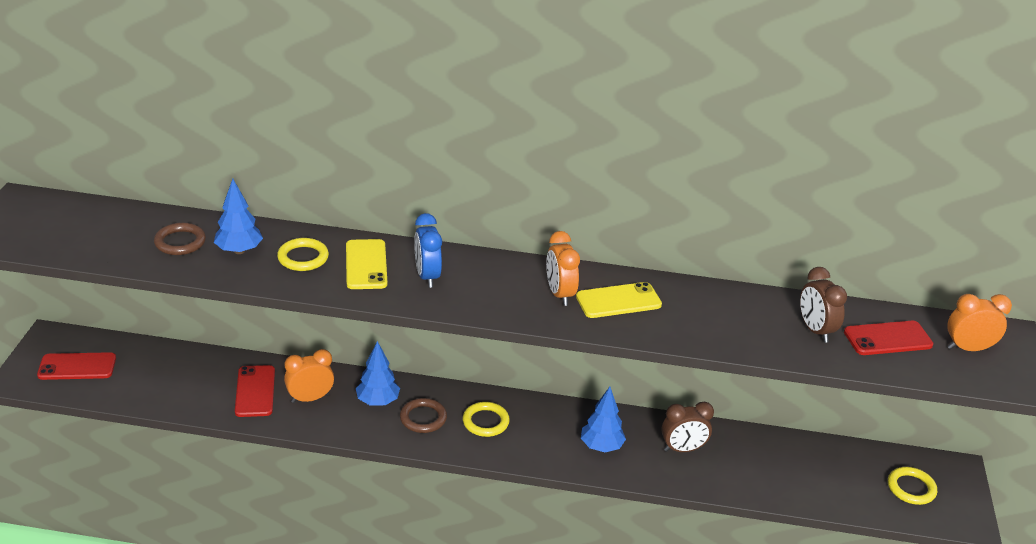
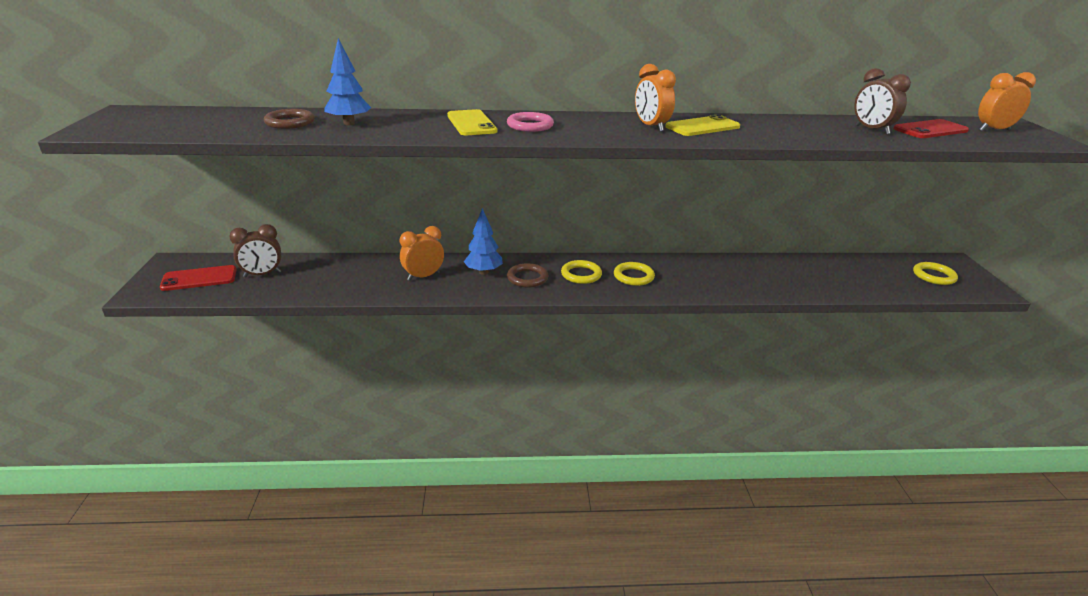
camera: 10 degrees left, 5 degrees down
(255, 391) = (372, 277): red phone -> none
(303, 258) = (411, 123): yellow ring -> yellow ring (633, 276)
(427, 276) = (530, 125): blue clock -> pink ring
(601, 446) = (684, 279): blue tree -> none
(682, 449) = (748, 273): brown clock -> brown clock (262, 274)

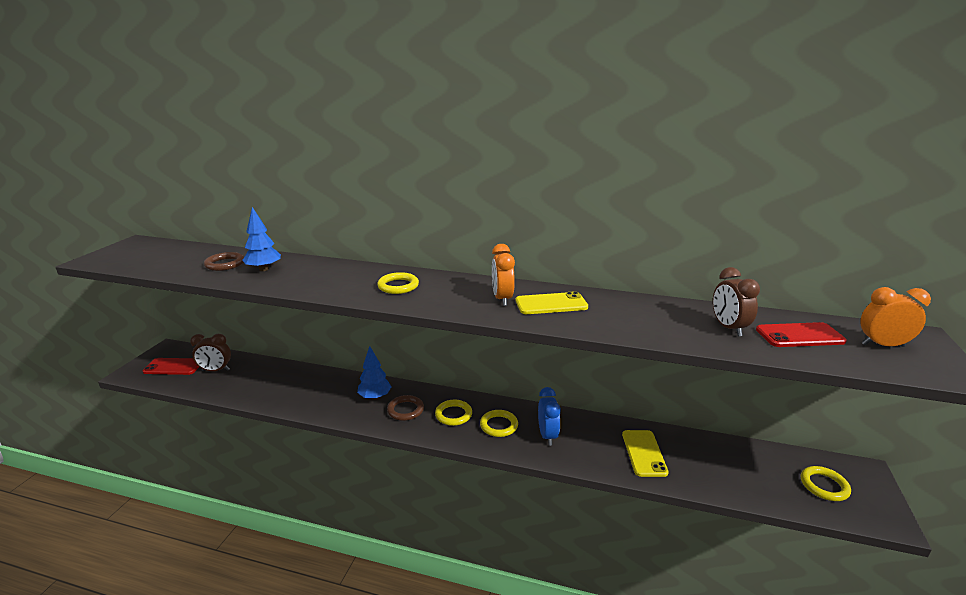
camera: 20 degrees right, 5 degrees down
(423, 276) = (325, 393): orange clock -> none
(471, 123) = (354, 278): yellow phone -> yellow phone (644, 453)
(530, 125) = (398, 286): pink ring -> yellow ring
(686, 277) = (547, 435): none -> blue clock

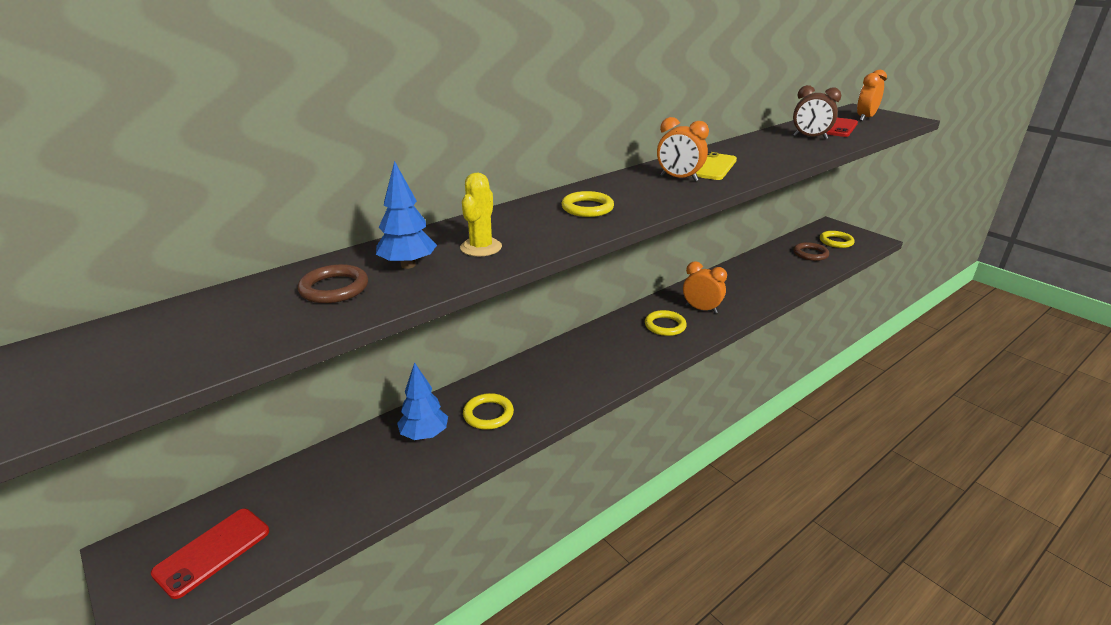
camera: 55 degrees left, 5 degrees up
(215, 370) = (296, 501): brown clock -> none
(302, 277) = (481, 247): none -> yellow cactus
(375, 397) = (539, 379): blue tree -> blue tree (424, 435)
(405, 410) = (586, 367): brown ring -> brown ring (810, 254)
(453, 415) = (624, 342): yellow ring -> yellow ring (488, 414)
(547, 435) = (701, 309): blue clock -> orange clock
(644, 453) = (758, 281): yellow phone -> none

